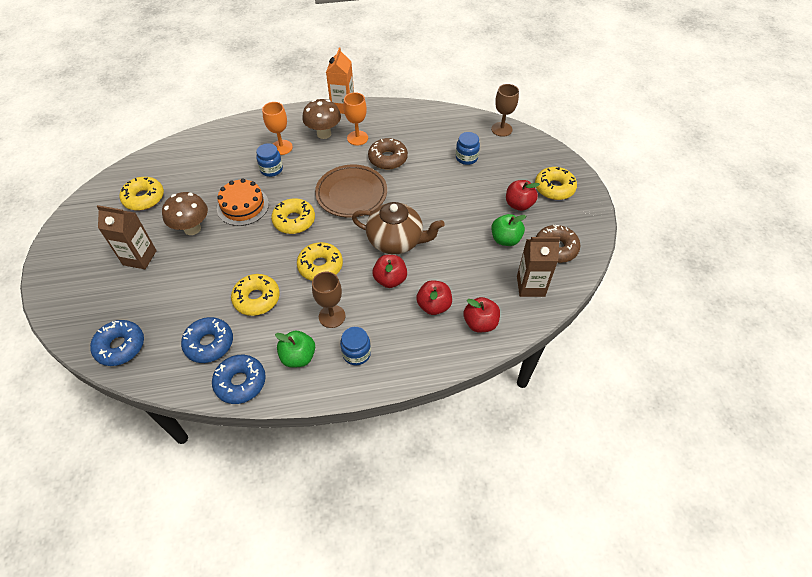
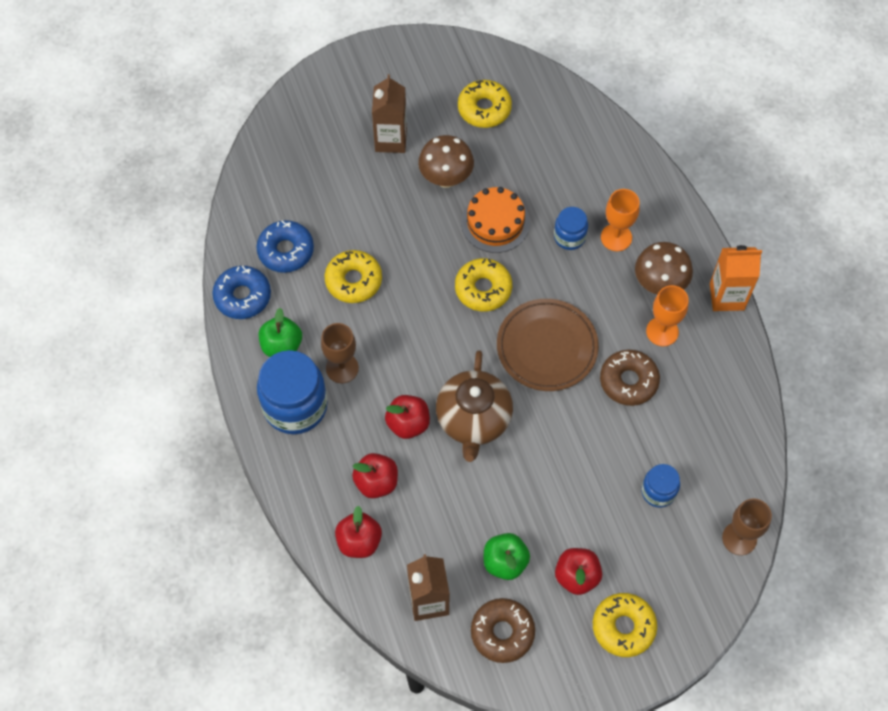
camera: 80 degrees right, 10 degrees up
(120, 346) = (270, 167): blue donut -> none
(320, 266) = (414, 338): yellow donut -> none
(356, 353) = (295, 406): blue jar -> blue jar, size x1.90

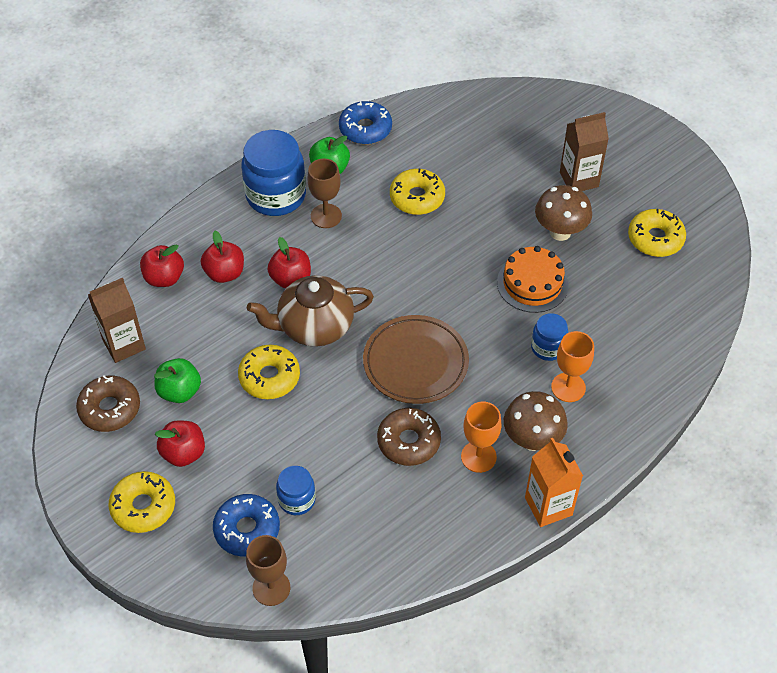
camera: 70 degrees right, 10 degrees down
(286, 251) = (424, 143): blue donut -> blue donut (247, 529)
(483, 289) = (455, 294): yellow donut -> yellow donut (269, 377)

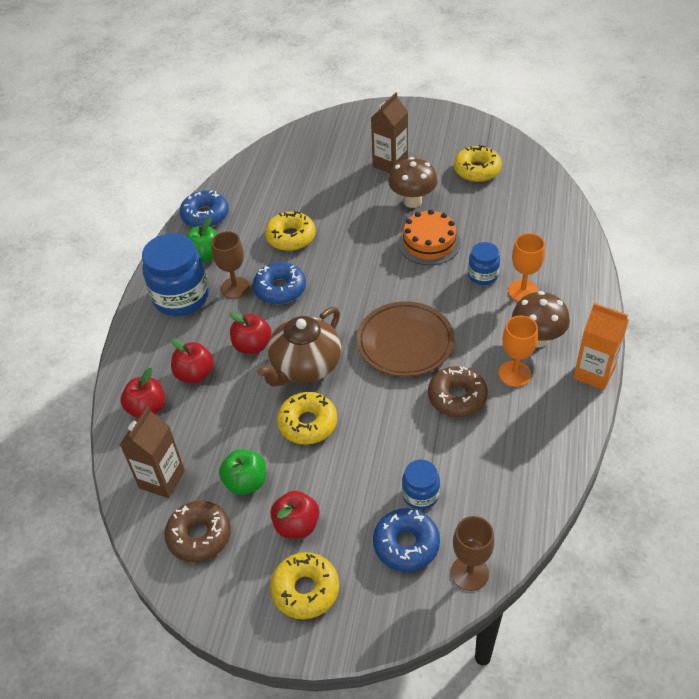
camera: 35 degrees left, 5 degrees down
(361, 242) = (280, 289): none -> blue donut

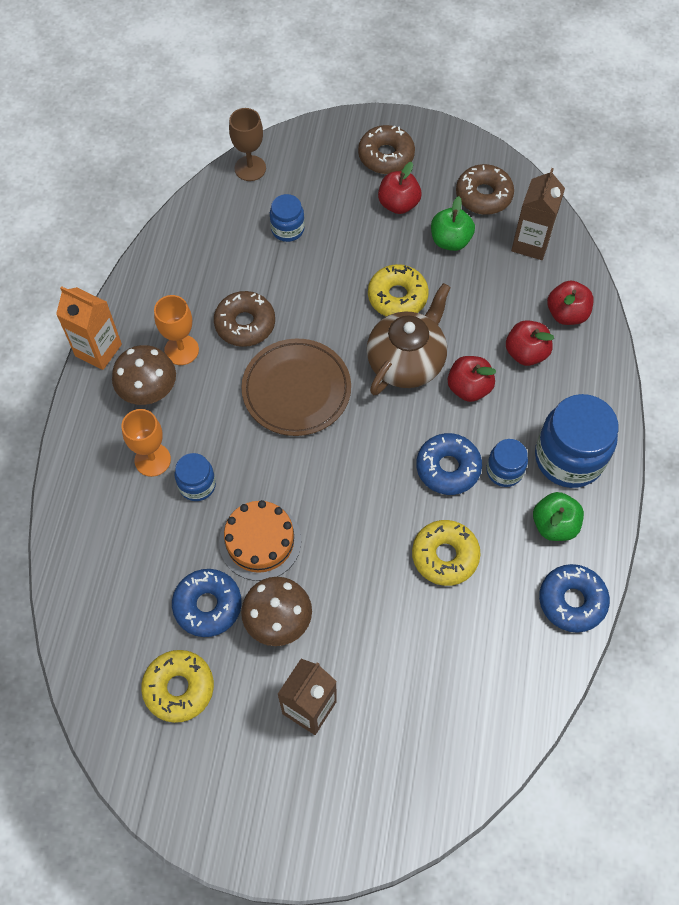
camera: 175 degrees right, 15 degrees up
(235, 288) = (504, 471): brown goblet -> blue jar
(305, 590) = (386, 156): yellow donut -> brown donut
(406, 544) = (302, 189): blue donut -> blue donut (208, 605)

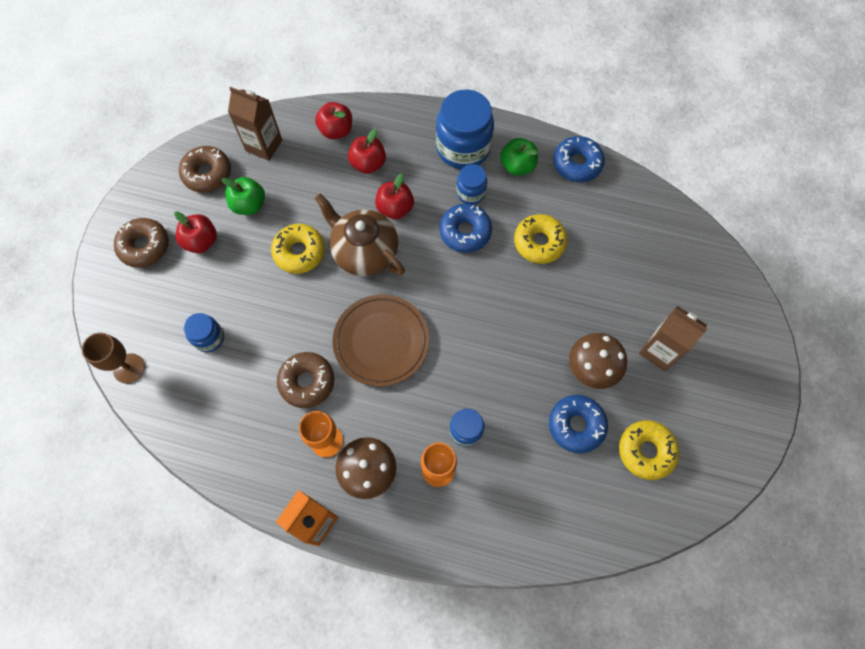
camera: 85 degrees left, 5 degrees up
(260, 541) = (521, 380): orange cake -> none

